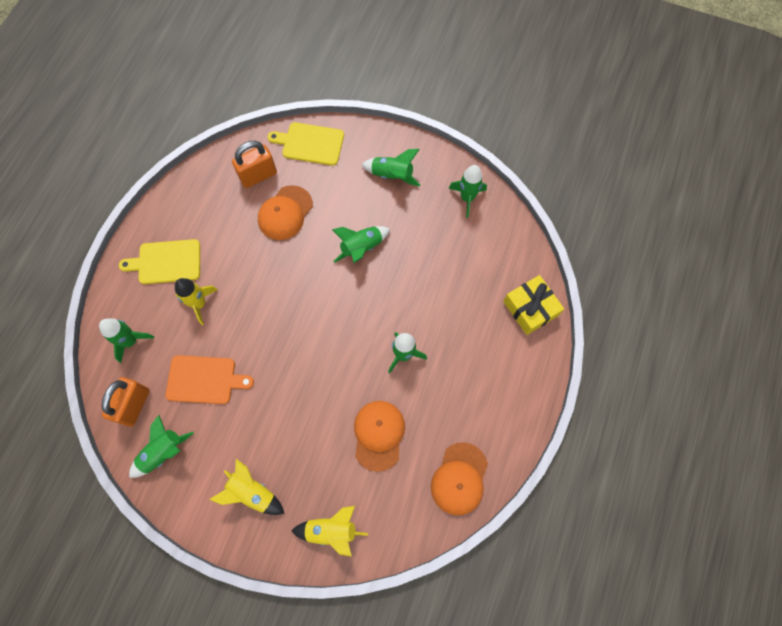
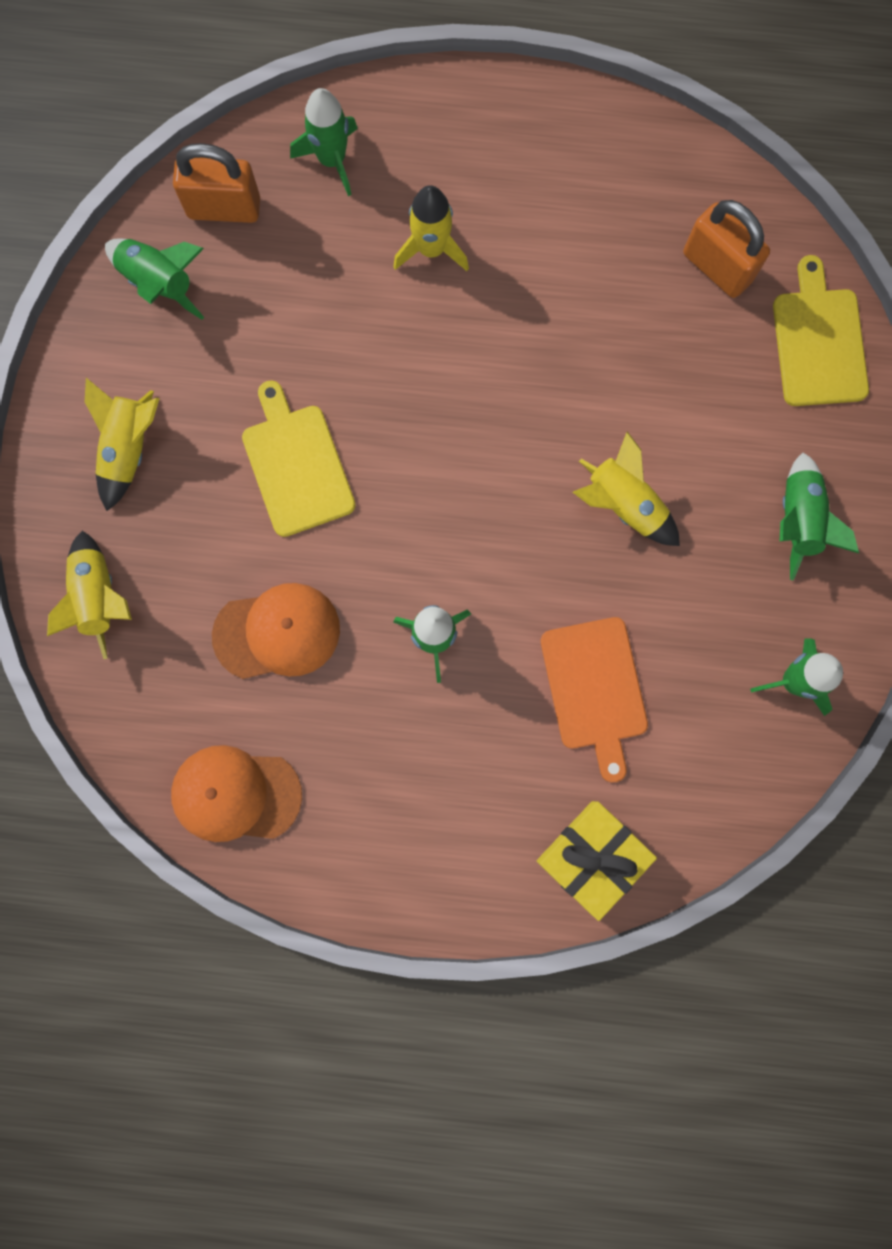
camera: 75 degrees right, 10 degrees up
(166, 262) = (494, 165): yellow cutting board -> yellow cutting board (297, 465)
(204, 380) = (297, 306): orange cutting board -> orange cutting board (594, 689)
(285, 213) = (654, 341): orange cap -> none
(361, 248) = (624, 504): green rocket -> yellow rocket

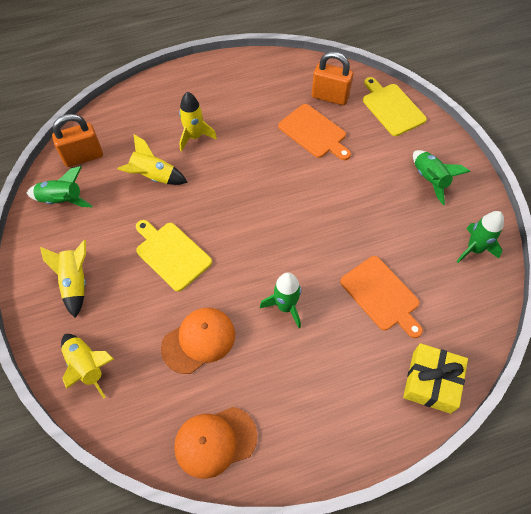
camera: 25 degrees left, 20 degrees down
(332, 159) = (129, 119): green rocket -> none
(624, 504) = (345, 205): yellow rocket -> yellow rocket (153, 176)
(646, 333) = (314, 133): none -> orange cutting board

